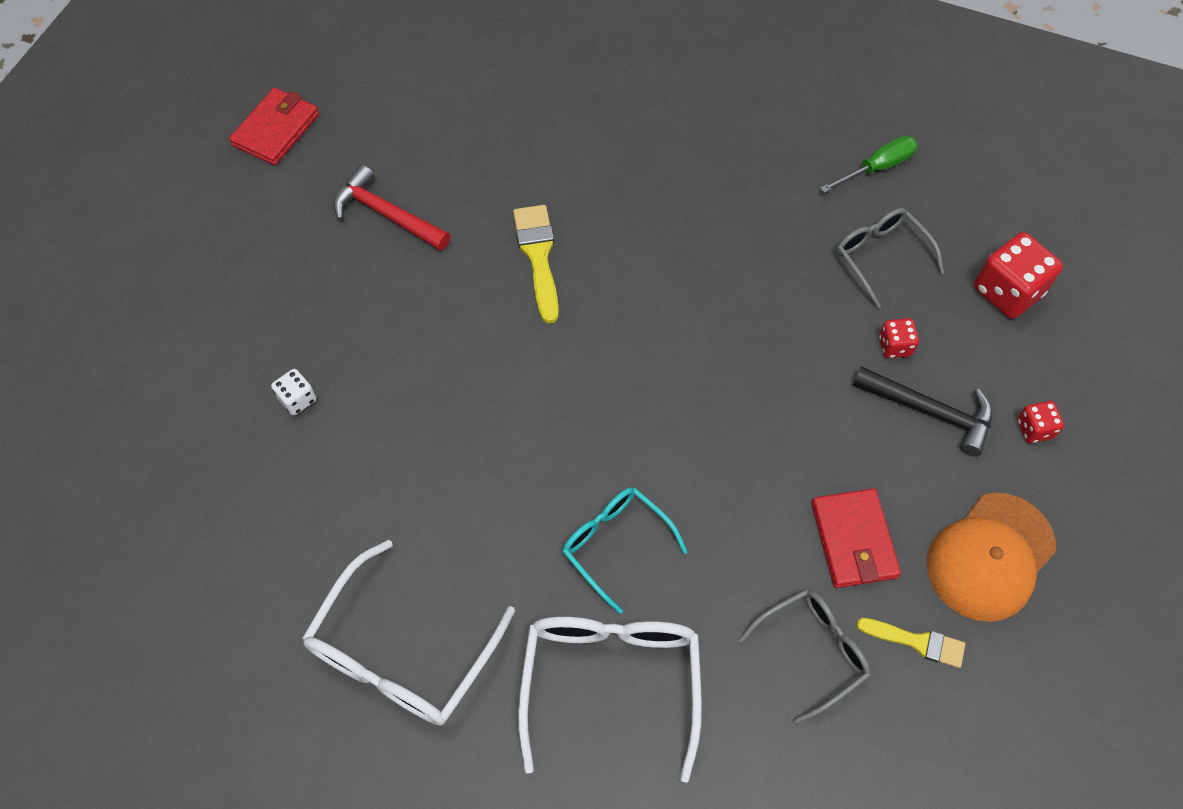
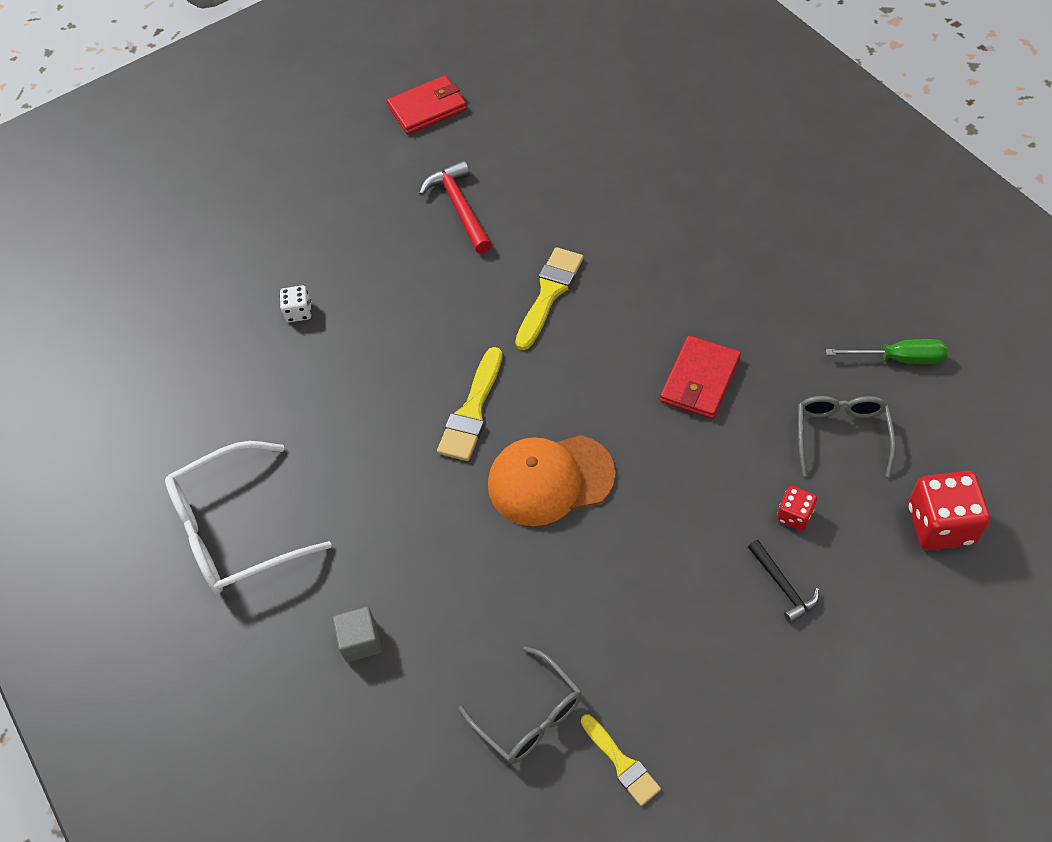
camera: 40 degrees right, 5 degrees down
(550, 405) = (472, 411): none -> yellow brush
(611, 681) = (360, 641): white glasses -> grey cube
(615, 544) = (441, 543): turquoise glasses -> none
(812, 651) = (529, 716): grey glasses -> grey glasses turned 45 degrees clockwise
(853, 540) = (632, 651): red wallet -> red wallet (700, 380)
(929, 412) = (783, 586): black hammer -> black hammer, size x0.63
(990, 557) = (741, 735): orange cap -> orange cap (550, 480)
(1034, 429) = (870, 654): red dice -> none

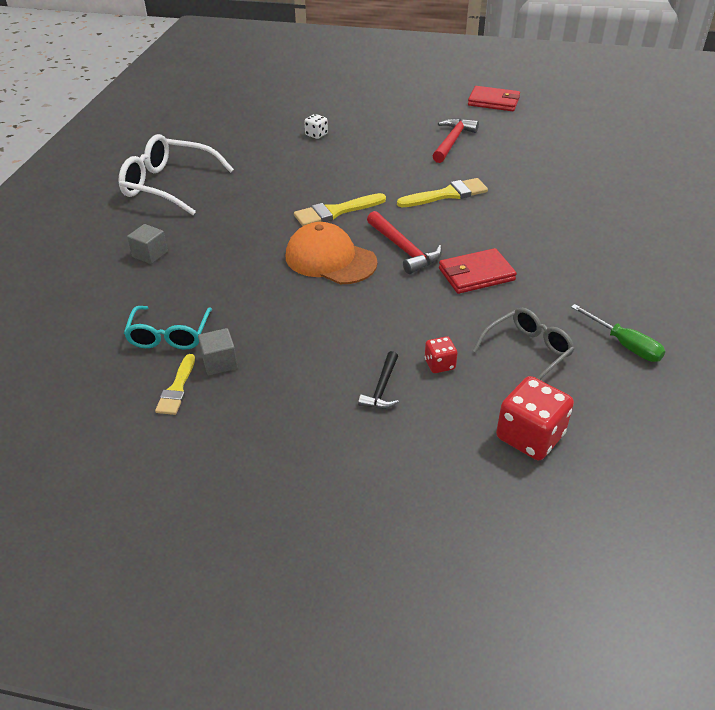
camera: 40 degrees right, 15 degrees down
(529, 716) = (169, 336): grey glasses -> turquoise glasses
(600, 405) = (403, 249): none -> red hammer
(618, 697) = (219, 362): none -> grey cube

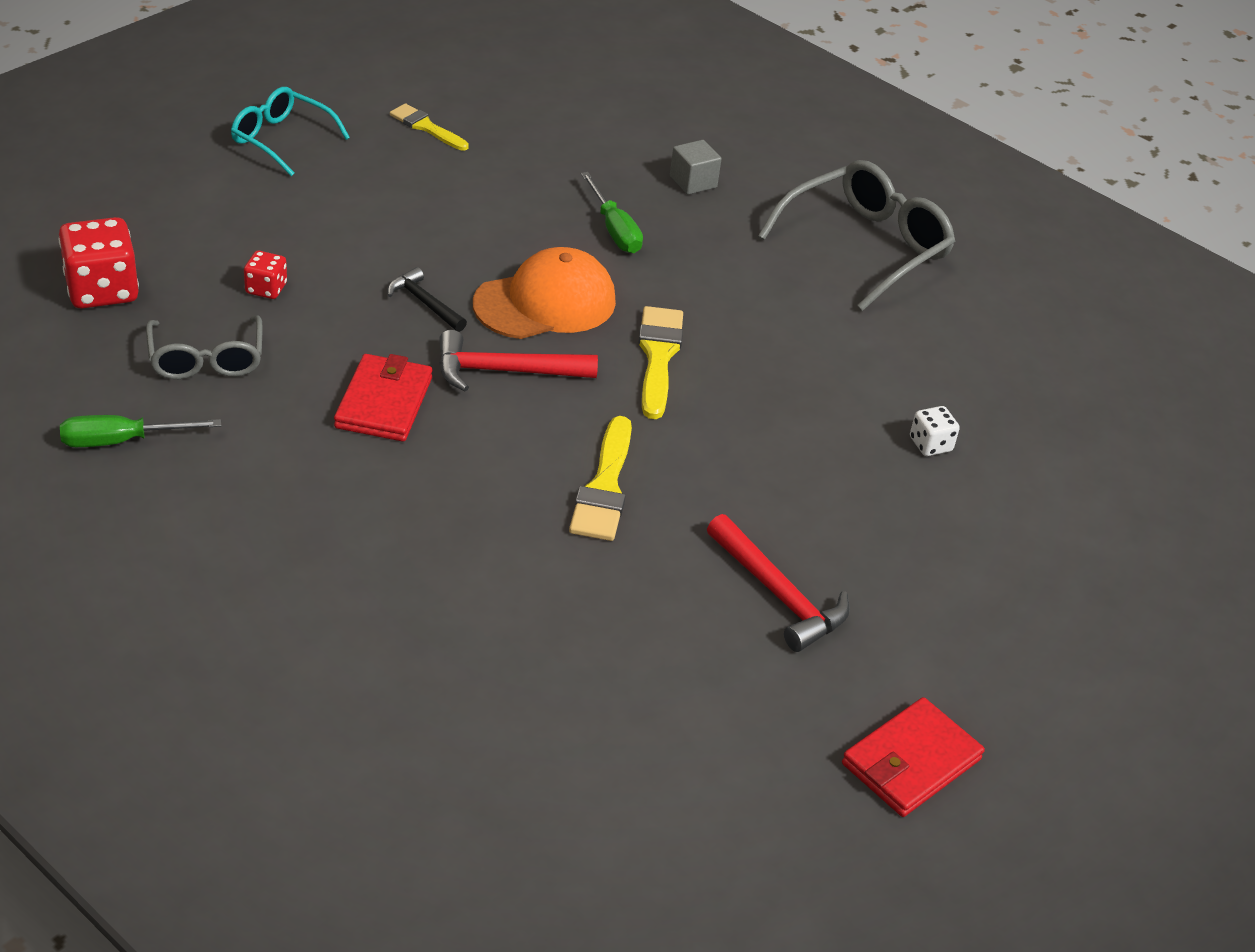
camera: 115 degrees right, 0 degrees up
(168, 185) = (866, 246): white glasses -> grey glasses
(169, 336) = (516, 147): turquoise glasses -> turquoise glasses (281, 139)
(219, 362) = (437, 161): grey cube -> none
(232, 263) = (614, 229): none -> green screwdriver
(382, 388) = (280, 236): black hammer -> black hammer (425, 303)

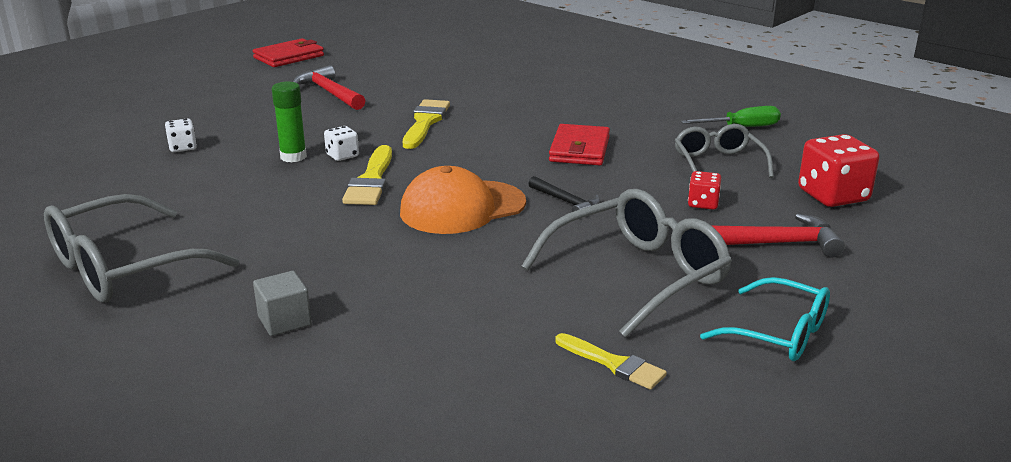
camera: 175 degrees left, 15 degrees down
(377, 202) = (638, 275): none -> grey glasses
(505, 371) = (494, 168): red hammer -> red hammer (773, 244)
(614, 229) = (389, 266): green screwdriver -> none
(707, 411) = (342, 156): none -> white dice
(772, 413) = (293, 157): none -> green glue stick

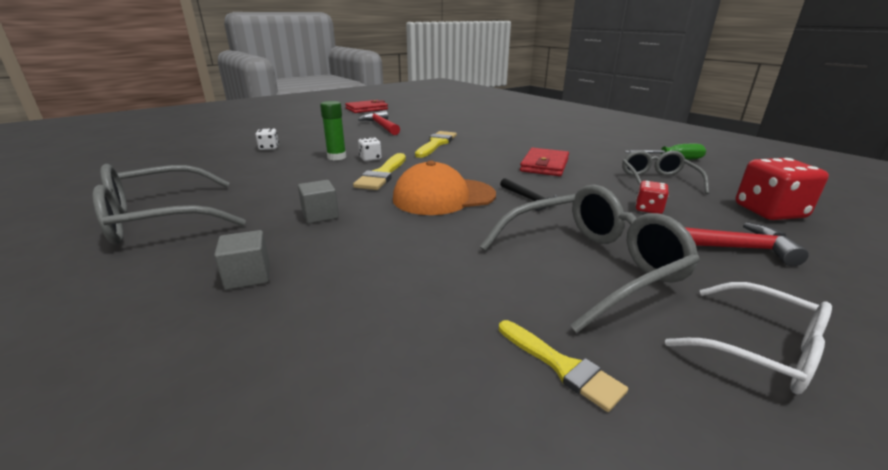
camera: 10 degrees right, 0 degrees up
(321, 245) = (320, 215): none -> grey cube
(779, 334) = (760, 349): turquoise glasses -> white glasses

